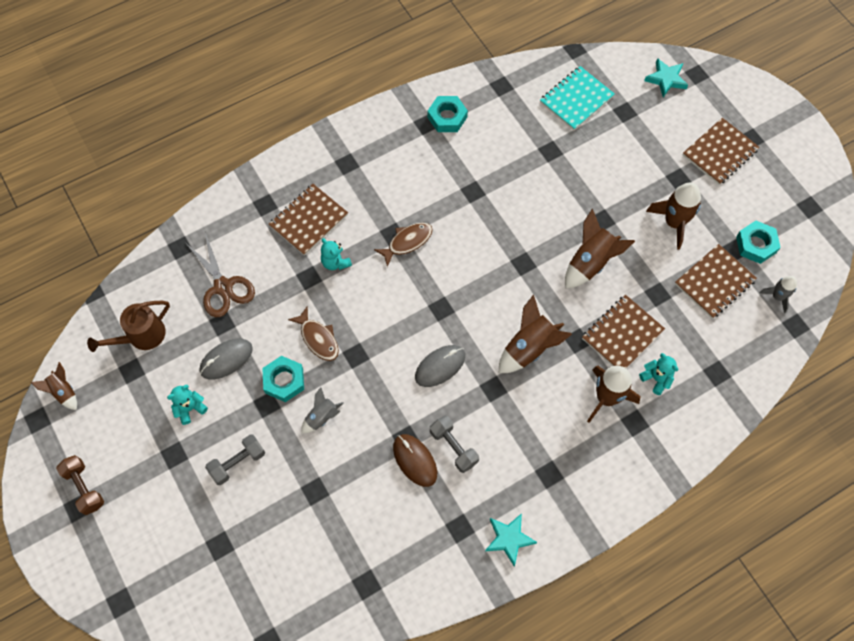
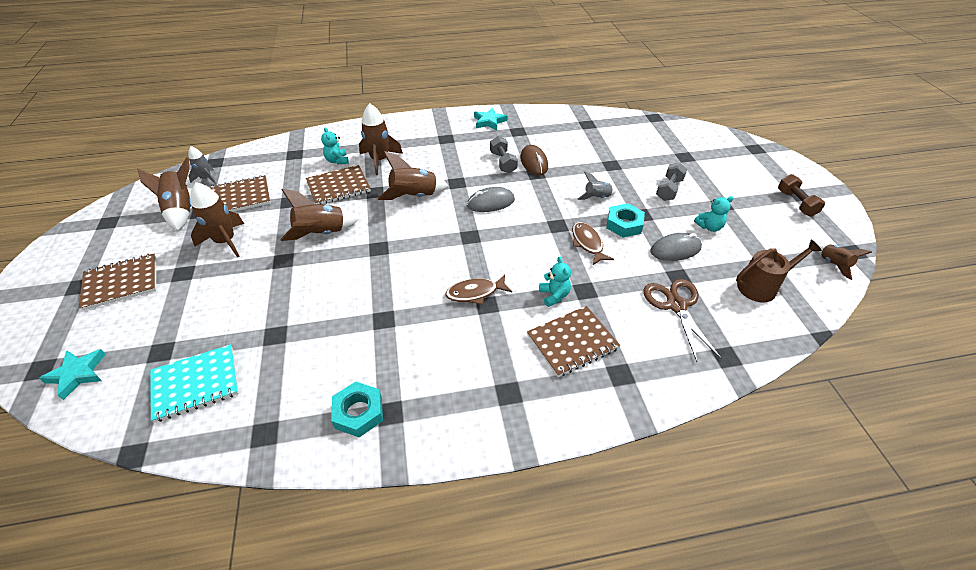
camera: 160 degrees left, 20 degrees down
(237, 462) = (669, 189): grey dumbbell -> grey dumbbell turned 45 degrees counterclockwise
(756, 245) = (181, 210): turquoise nut -> brown rocket

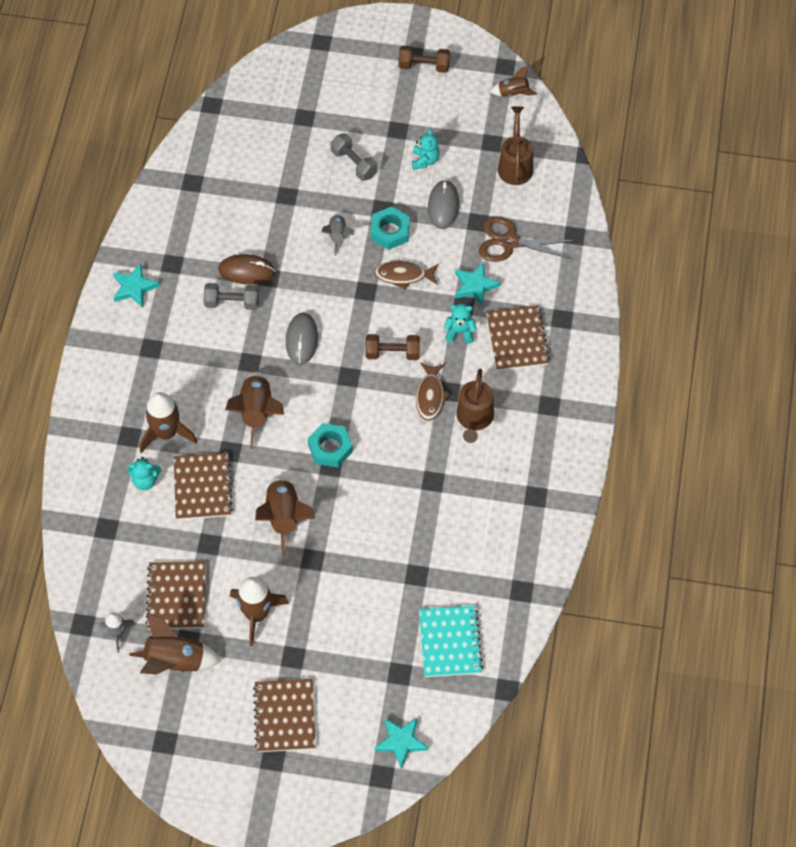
camera: 70 degrees left, 15 degrees up
(359, 412) = (527, 518): turquoise nut -> turquoise nut (330, 448)
(464, 332) = (474, 418): none -> brown watering can
(507, 256) = (392, 353): none -> brown dumbbell
(610, 293) = (475, 286): none -> turquoise star

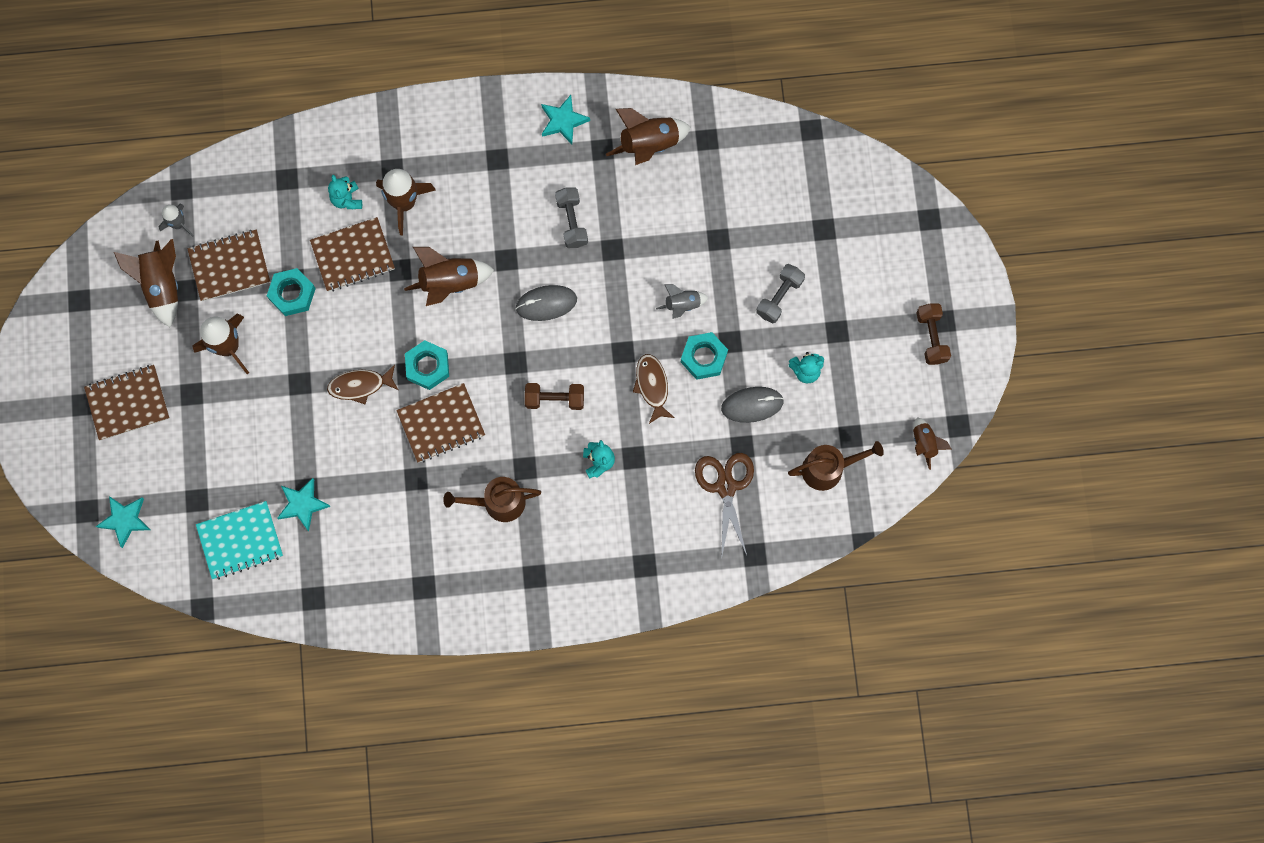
camera: 75 degrees right, 15 degrees up
(222, 547) = (292, 294): none -> turquoise nut
(247, 271) = (613, 225): brown mouse -> none
(284, 517) = (339, 343): brown rocket -> brown rocket (649, 145)
(392, 353) = (555, 399): brown dumbbell -> brown dumbbell turned 75 degrees counterclockwise
(430, 396) = (514, 451): brown fish -> brown fish (360, 385)
(475, 286) = (660, 464): turquoise star -> turquoise star (303, 504)
(517, 339) = (606, 524): brown notebook -> brown notebook (441, 424)

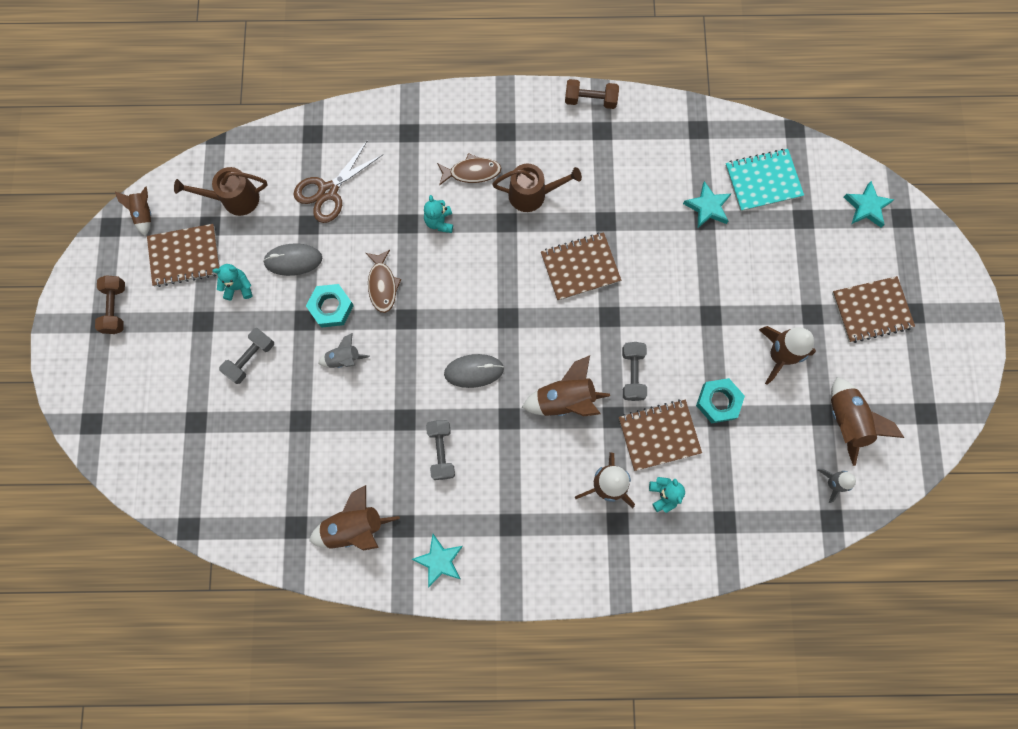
camera: 175 degrees left, 0 degrees up
(229, 266) = (780, 435): brown notebook -> brown notebook (185, 256)
(360, 385) = (654, 308): brown fish -> brown fish (472, 172)
(381, 315) = (632, 374): none -> grey dumbbell
(427, 366) = (590, 320): turquoise nut -> none
(555, 399) = (474, 280): brown dumbbell -> brown dumbbell (590, 100)
(726, 487) = (328, 191): brown scissors -> brown scissors turned 45 degrees clockwise

